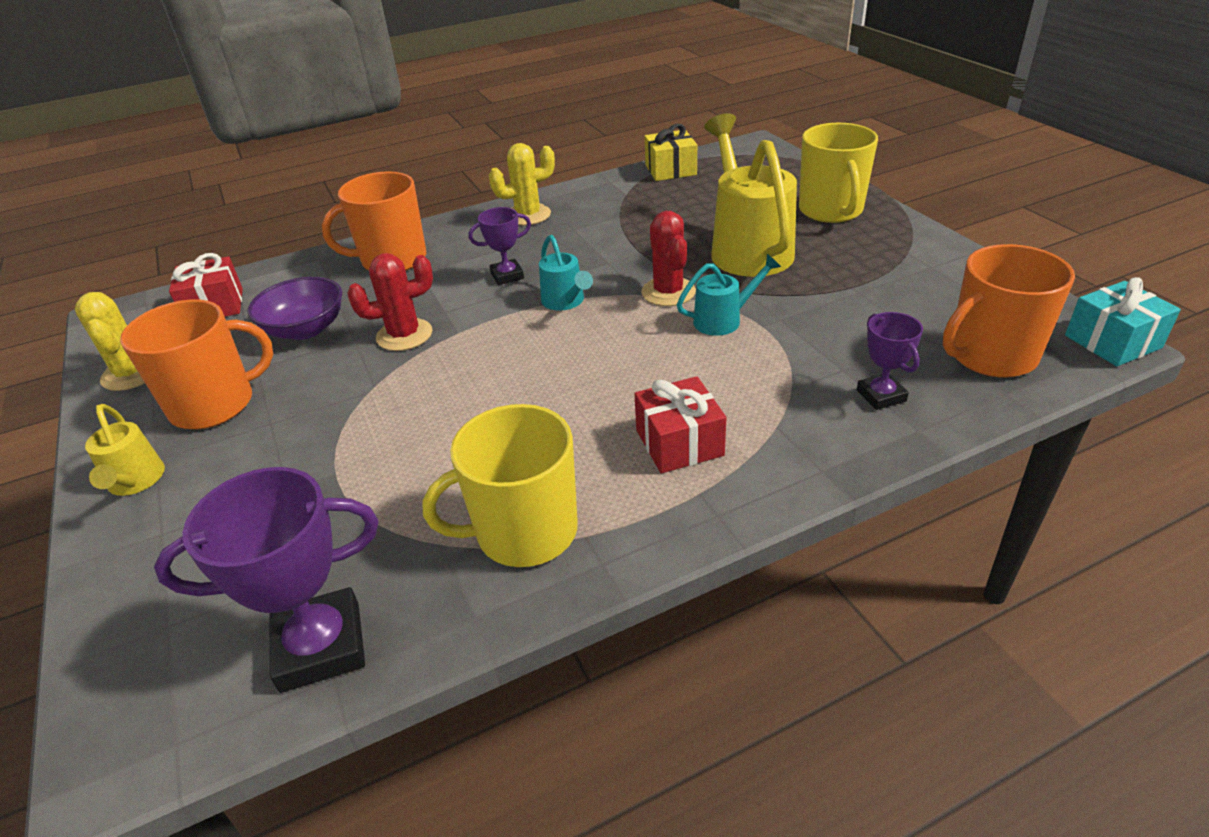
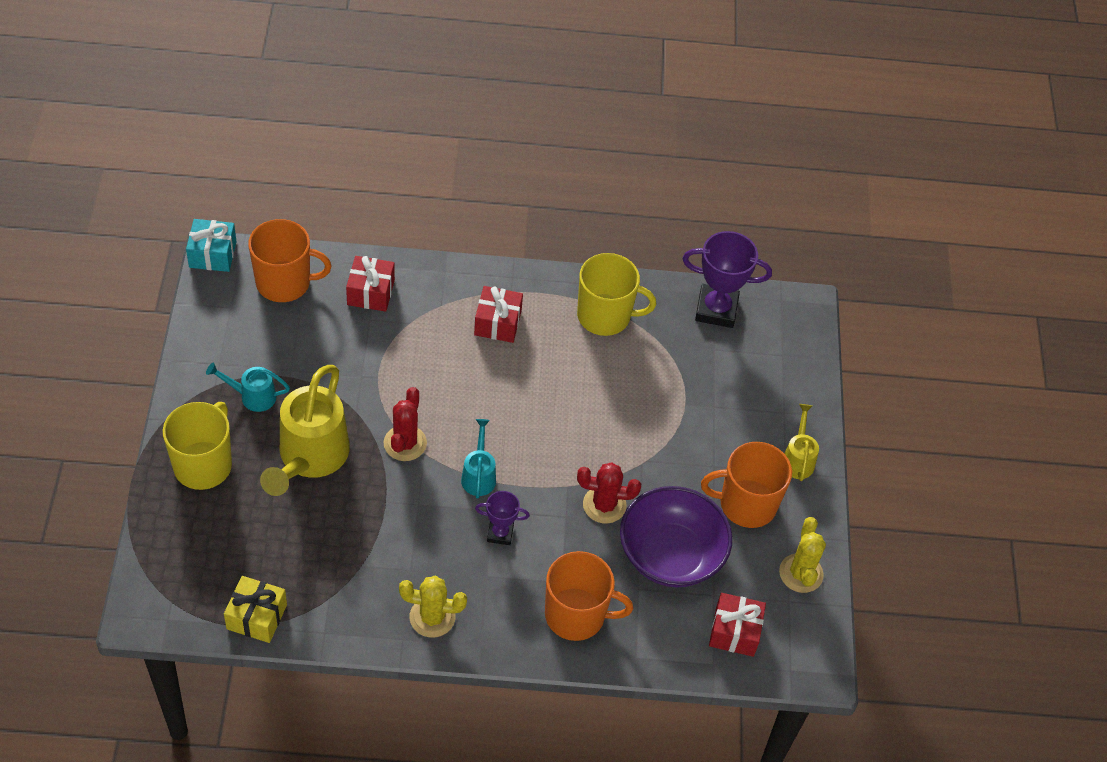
camera: 160 degrees left, 15 degrees up
(305, 329) = (671, 555): purple bowl -> purple bowl, size x1.52
(723, 320) = (395, 395): turquoise watering can -> turquoise watering can (253, 396)
(881, 395) = (370, 292): purple trophy -> red gift

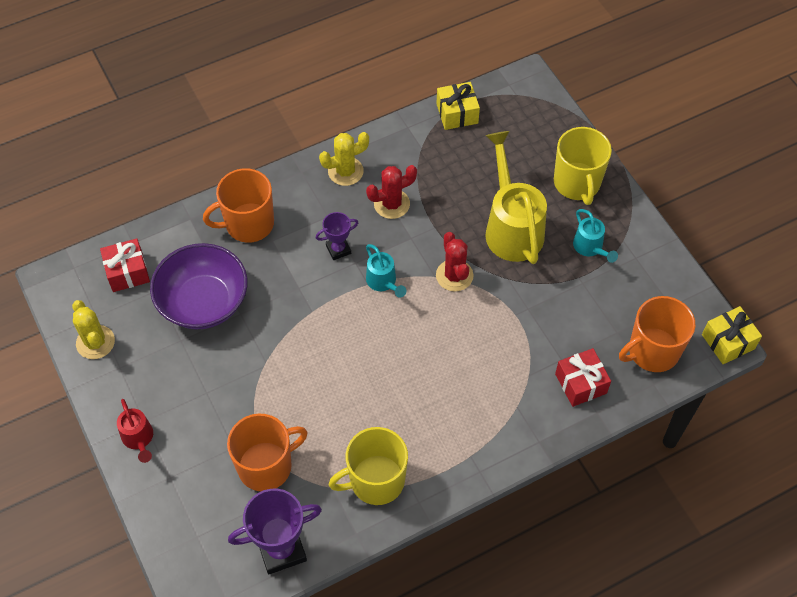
camera: 155 degrees right, 5 degrees up
(212, 254) = (728, 342): turquoise gift -> yellow gift
(253, 396) = (590, 248): turquoise watering can -> turquoise watering can turned 90 degrees clockwise
(497, 323) = (460, 418): red gift -> none
(604, 505) = (275, 312): red cactus -> red cactus (391, 204)
(746, 504) = (164, 374): orange mug -> orange mug (266, 466)
(798, 459) = (139, 439): yellow watering can -> red watering can

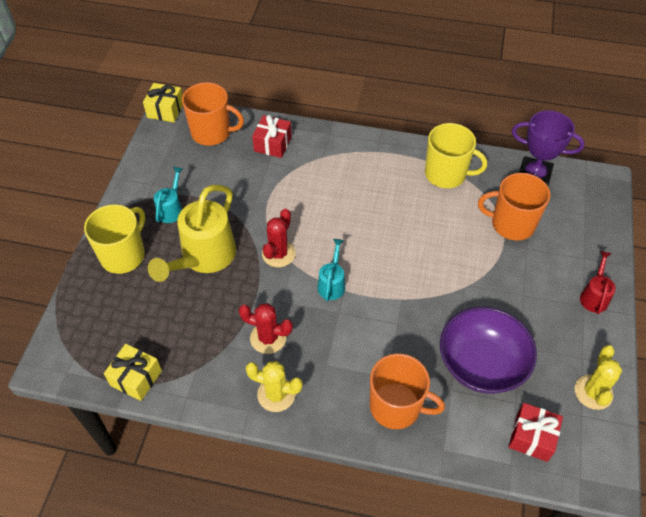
camera: 140 degrees left, 5 degrees down
(338, 249) = (342, 331): purple trophy -> none

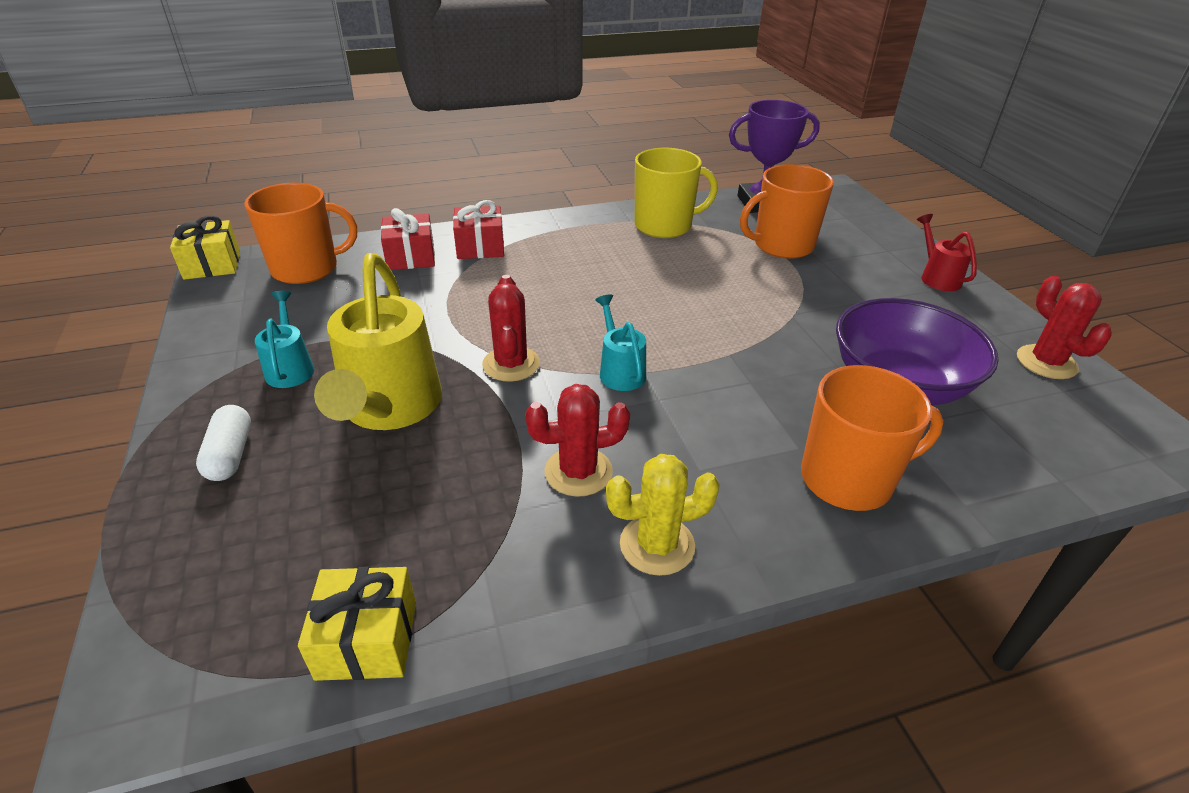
camera: 30 degrees left, 15 degrees down
(123, 255) = (230, 455): yellow mug -> white capsule
(532, 437) = (1045, 438): red gift -> red gift (480, 247)
(593, 392) = (1046, 362): yellow cactus -> red cactus

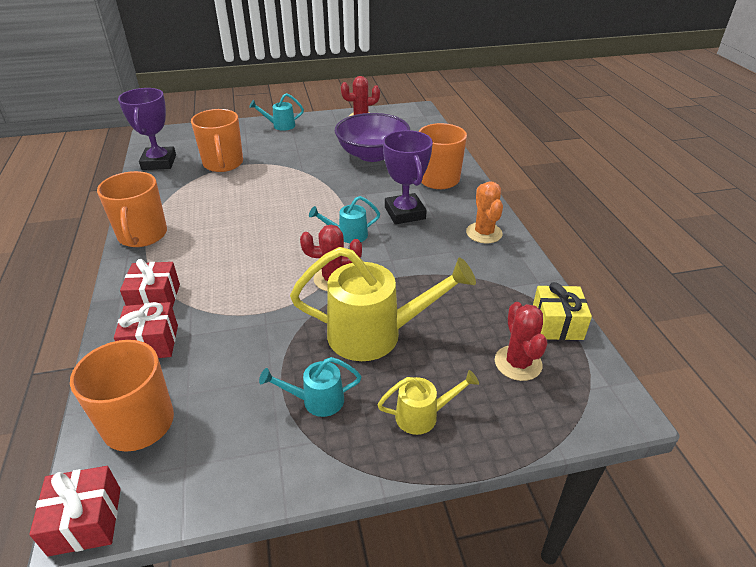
camera: 85 degrees left, 0 degrees up
(212, 265) = (85, 521): yellow gift -> red gift
(230, 455) = (423, 416): white capsule -> yellow watering can
(578, 472) = (436, 254): red cactus -> red cactus (518, 363)
(595, 221) = (142, 235): none -> orange mug
(657, 545) = (484, 233): yellow cactus -> orange cactus
(664, 226) = (170, 204): yellow mug -> none
(701, 431) = (404, 213): none -> purple trophy
(937, 277) = (280, 126): red watering can -> turquoise watering can

